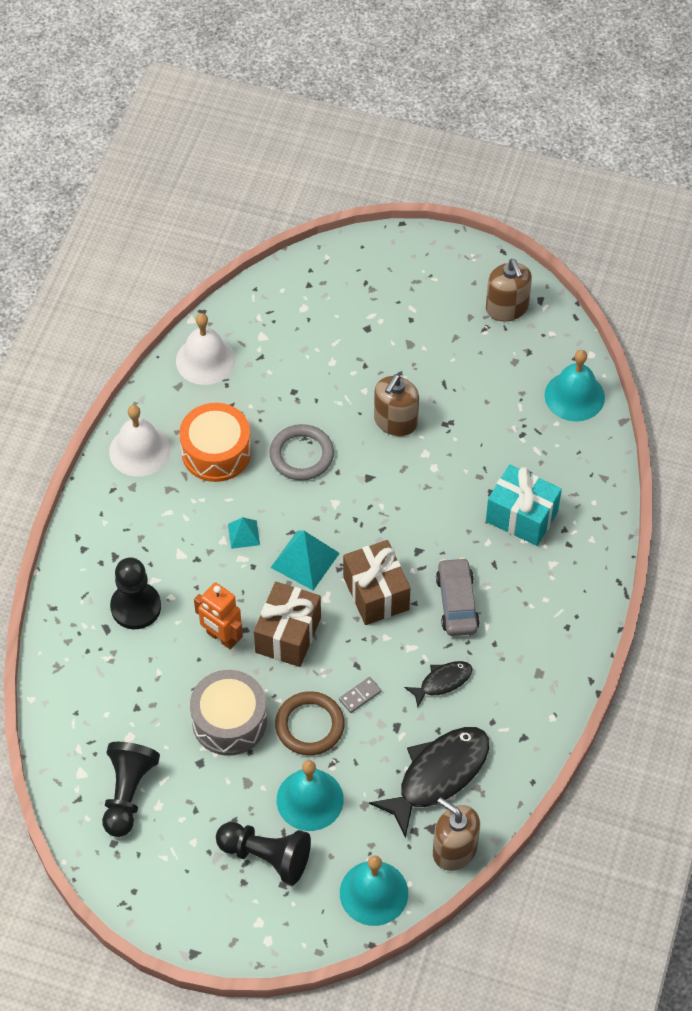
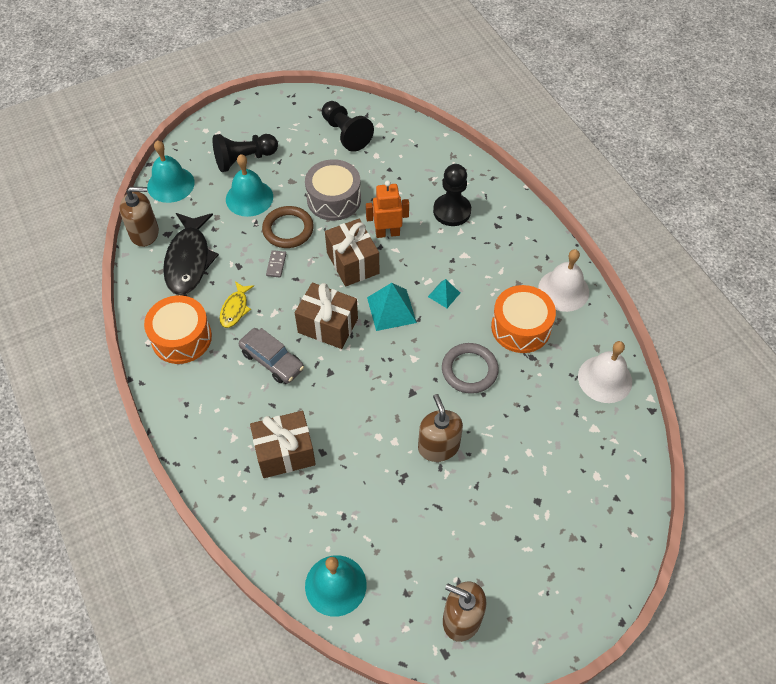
camera: 135 degrees right, 0 degrees up
(442, 682) = (235, 309): black fish -> yellow fish
(518, 694) = (181, 338): none -> orange drum
(521, 516) = (285, 453): turquoise gift -> brown gift

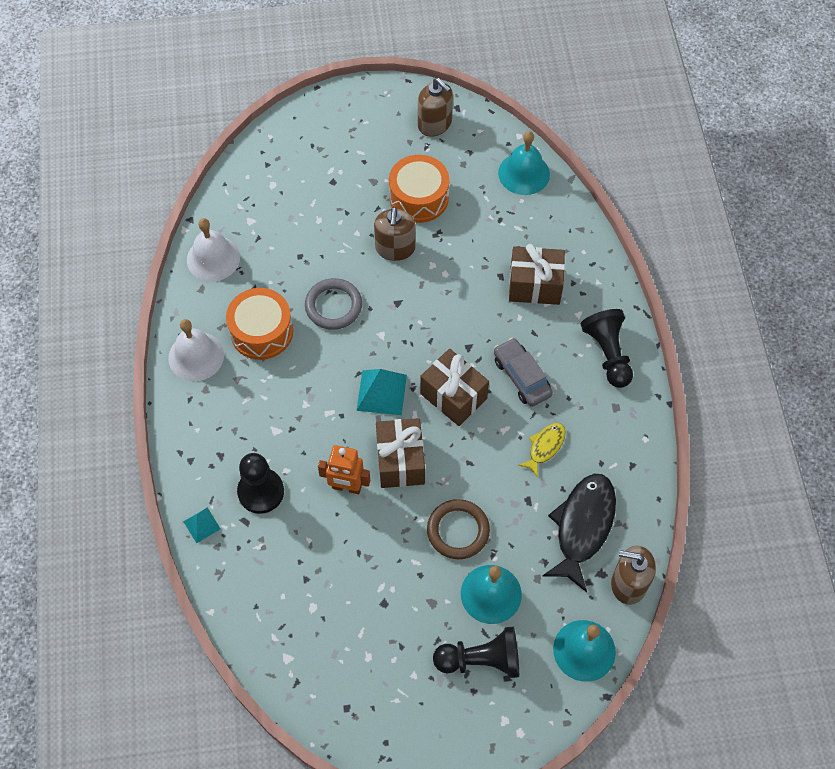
camera: 160 degrees left, 5 degrees up
(181, 338) = (609, 432): orange drum -> orange drum (419, 197)
(276, 265) = (485, 487): grey domino -> none
(334, 199) = (390, 556): grey drum -> none
(346, 133) = (336, 658): black pawn -> black pawn (608, 354)
(444, 294) = (320, 391): turquoise pyramid -> turquoise pyramid (202, 525)

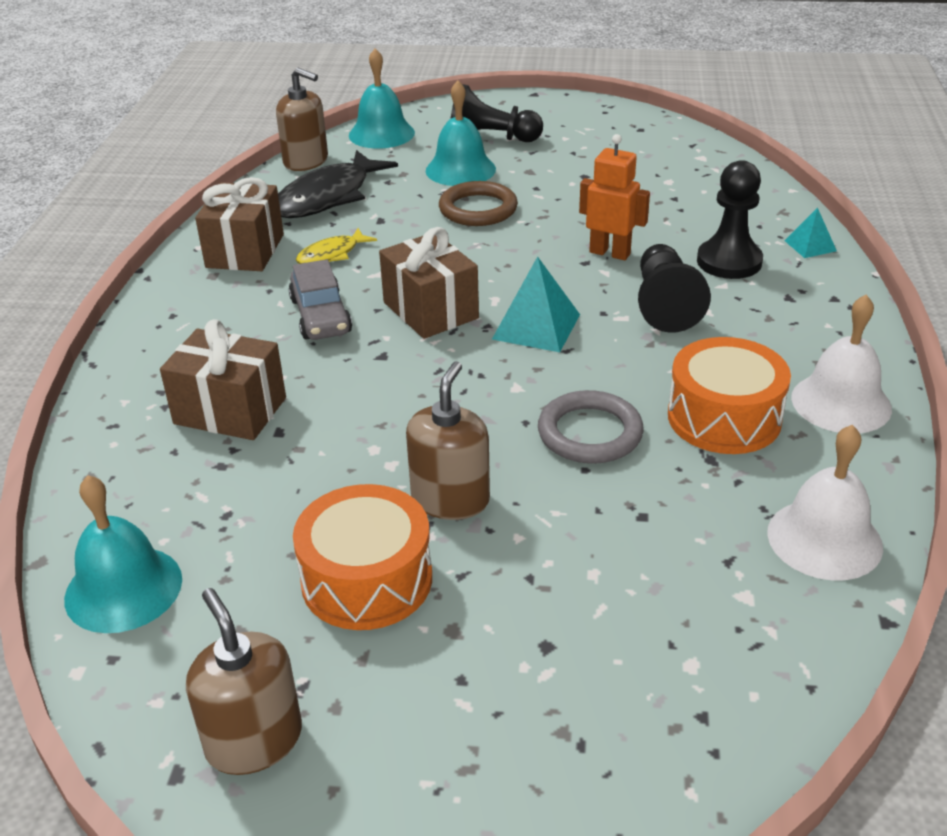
camera: 165 degrees left, 25 degrees down
(400, 461) = (530, 264): brown gift -> brown gift (245, 251)
(608, 354) = (180, 322): black pawn -> black pawn (665, 305)

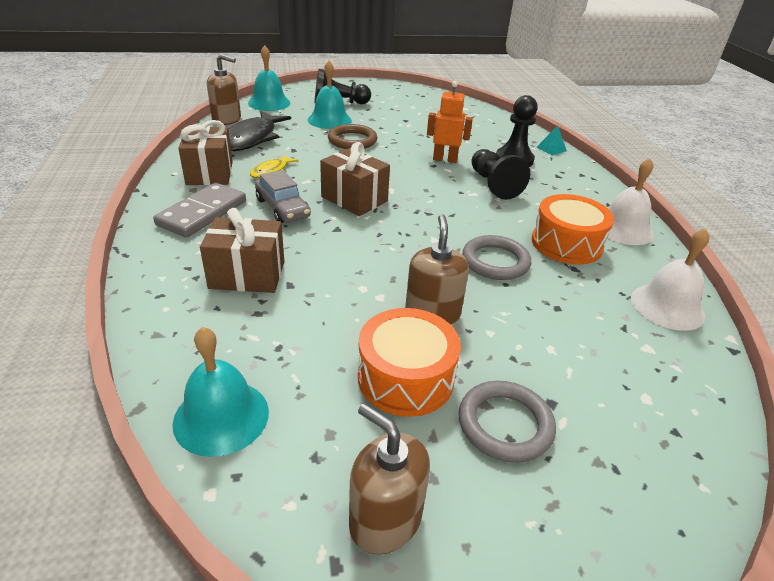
camera: 20 degrees left, 0 degrees up
(210, 313) = (202, 213): none -> grey domino
(464, 661) = (505, 424): none -> grey ring
(536, 326) = (426, 203): turquoise pyramid -> none

